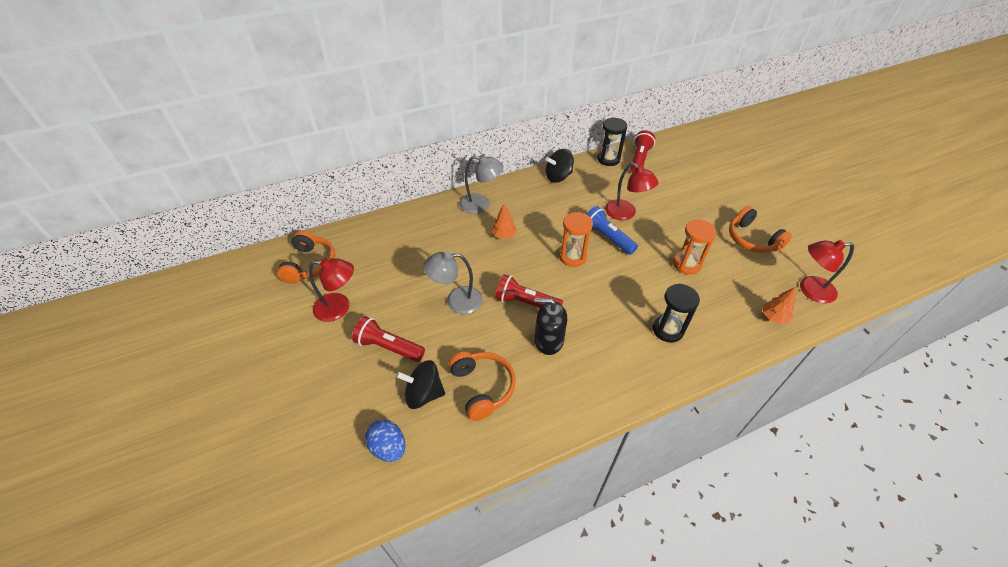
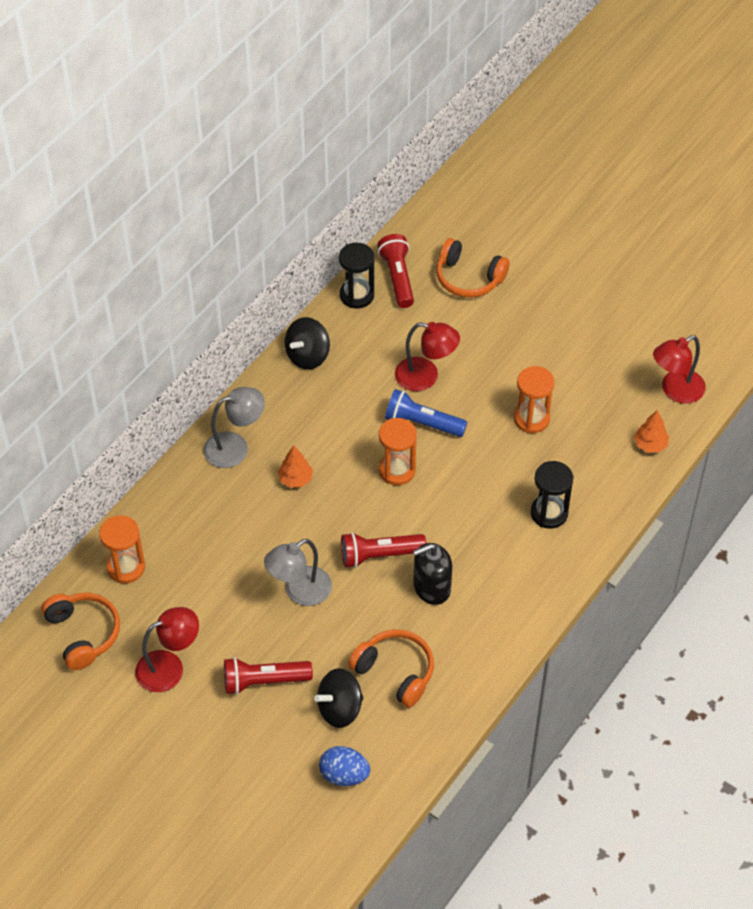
camera: 30 degrees left, 5 degrees up
(366, 239) = (126, 567): none -> orange hourglass
(752, 239) = (590, 347): orange headphones -> orange headphones (468, 278)

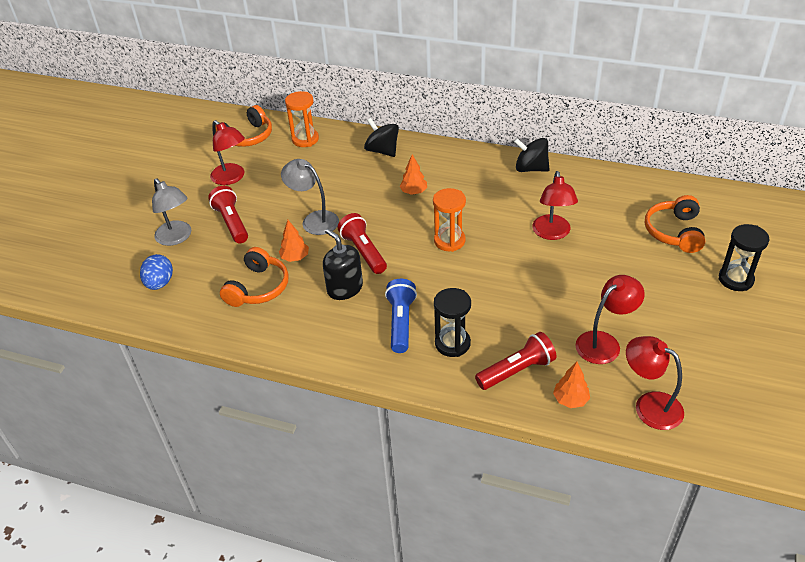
camera: 75 degrees right, 10 degrees down
(235, 447) = (427, 157): grey lamp -> grey lamp (177, 238)
(339, 709) = (217, 266): black spinning top -> black spinning top (382, 151)
(357, 295) = (607, 177): black hourglass -> black hourglass (735, 279)
(359, 625) = (295, 257): none -> orange tree
(397, 278) = (641, 193): red flashlight -> red flashlight (517, 370)
(422, 423) = (503, 243): blue flashlight -> blue flashlight (400, 322)
(531, 419) = (549, 307): orange hourglass -> none
(592, 393) = (604, 342): none -> red lamp

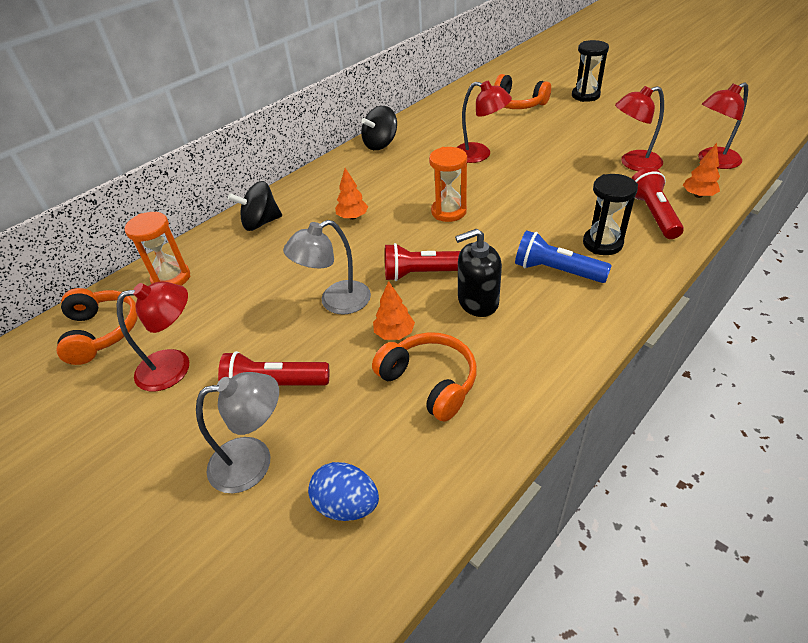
camera: 65 degrees left, 0 degrees up
(604, 342) = (633, 163): red lamp -> red lamp turned 90 degrees counterclockwise

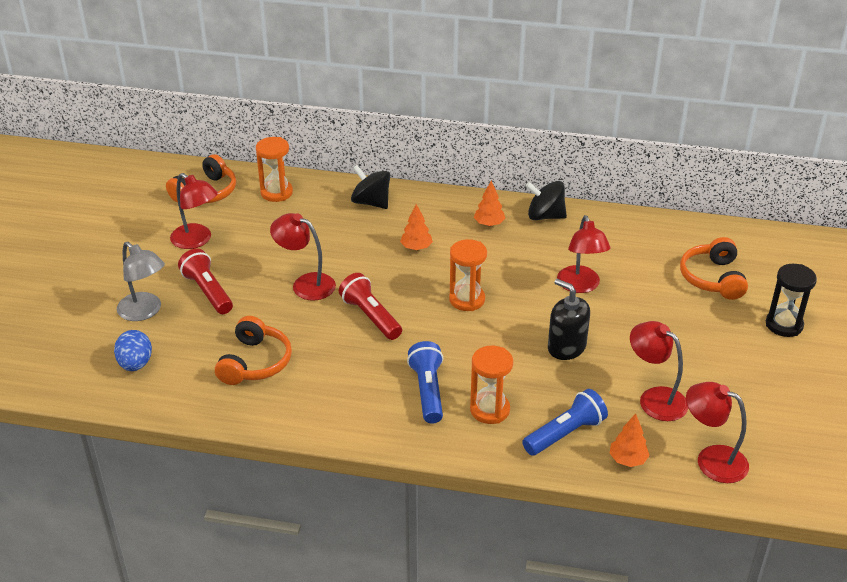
camera: 55 degrees right, 5 degrees down
(336, 302) = (306, 284): grey lamp -> red lamp
(394, 333) = (292, 327): orange tree -> orange tree (489, 224)
(478, 301) = (356, 358): black soap dispenser -> black soap dispenser (566, 347)
(602, 243) = (490, 410): black hourglass -> orange hourglass
(653, 214) = (565, 433): red flashlight -> blue flashlight

